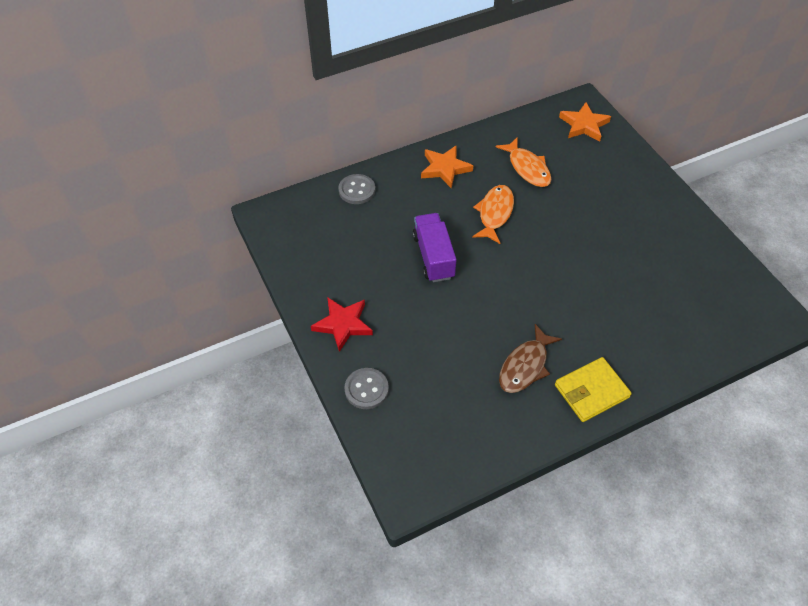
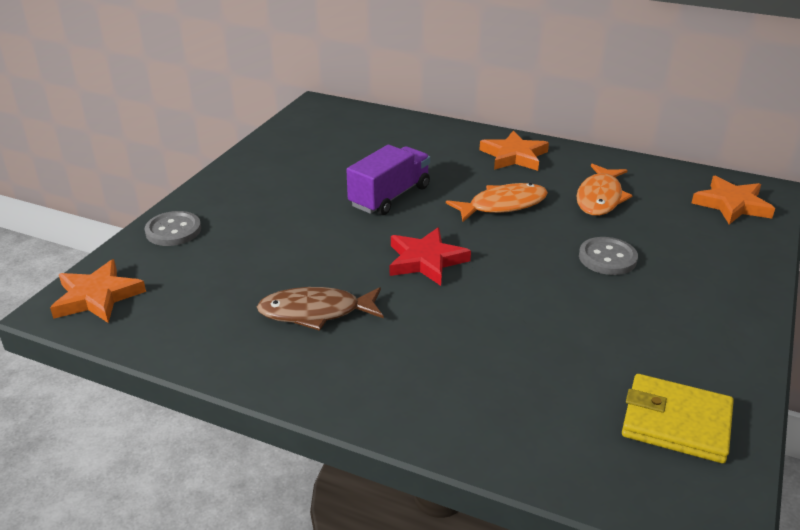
camera: 50 degrees right, 20 degrees down
(343, 324) = (239, 187): red star -> red star (426, 260)
(357, 190) = (411, 128): grey button -> grey button (607, 258)
(412, 468) = (97, 296): none -> orange star
(591, 391) = (335, 378): yellow wallet -> yellow wallet (676, 422)

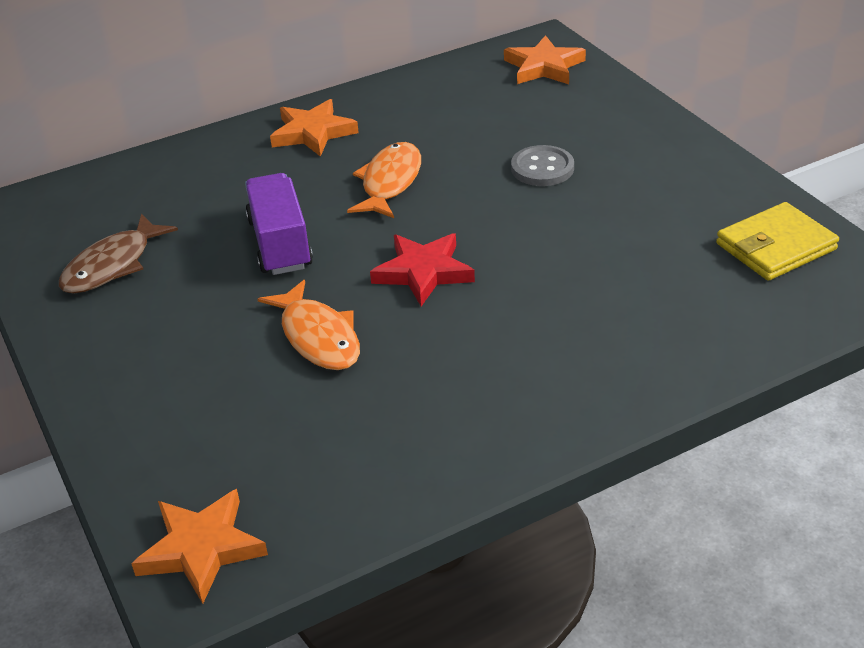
camera: 50 degrees left, 5 degrees up
(173, 230) = (135, 435): grey button -> none
(316, 312) = (426, 382): brown fish -> brown fish (112, 265)
(600, 198) = (448, 123): orange fish -> orange fish (318, 337)

